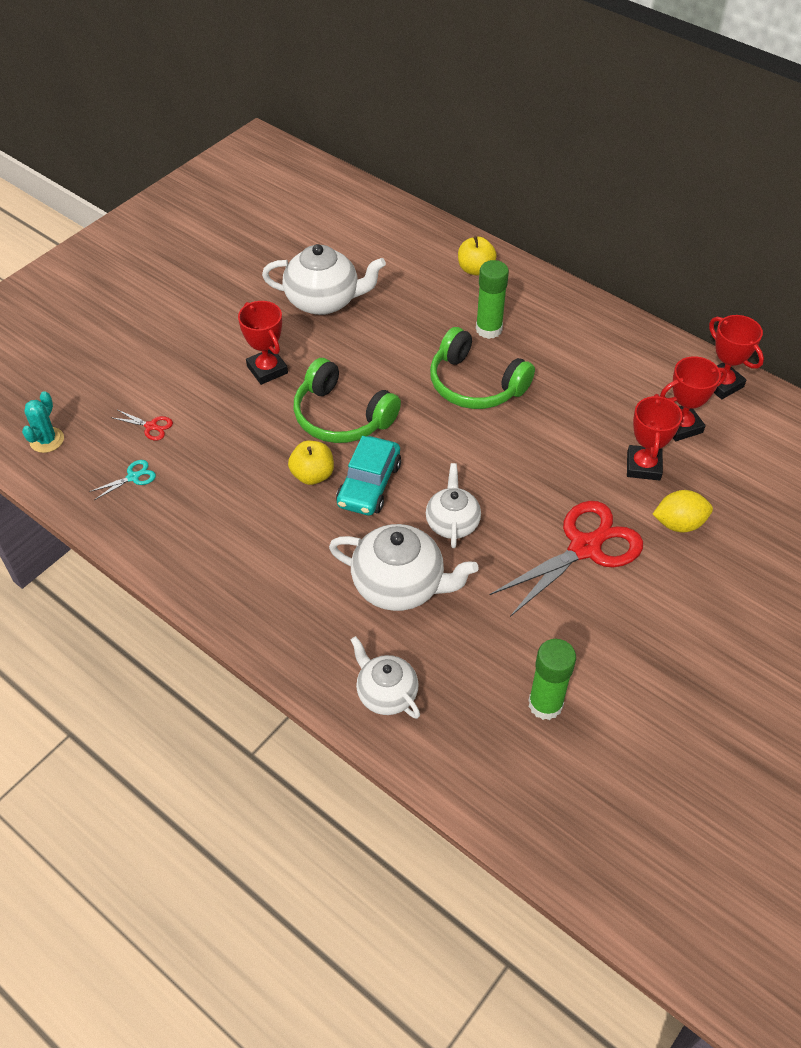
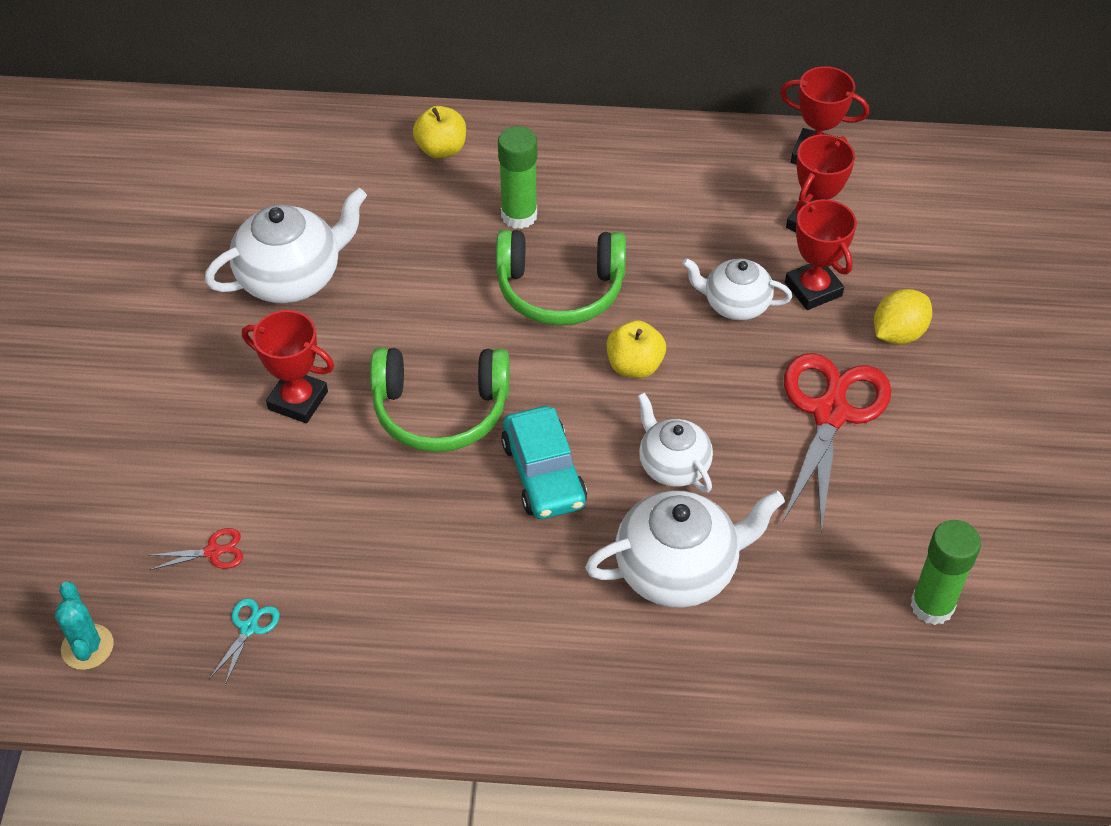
camera: 35 degrees left, 0 degrees up
(312, 475) = (468, 499): yellow apple -> yellow apple (634, 366)
(386, 693) = (767, 698): white teapot -> white teapot (735, 304)

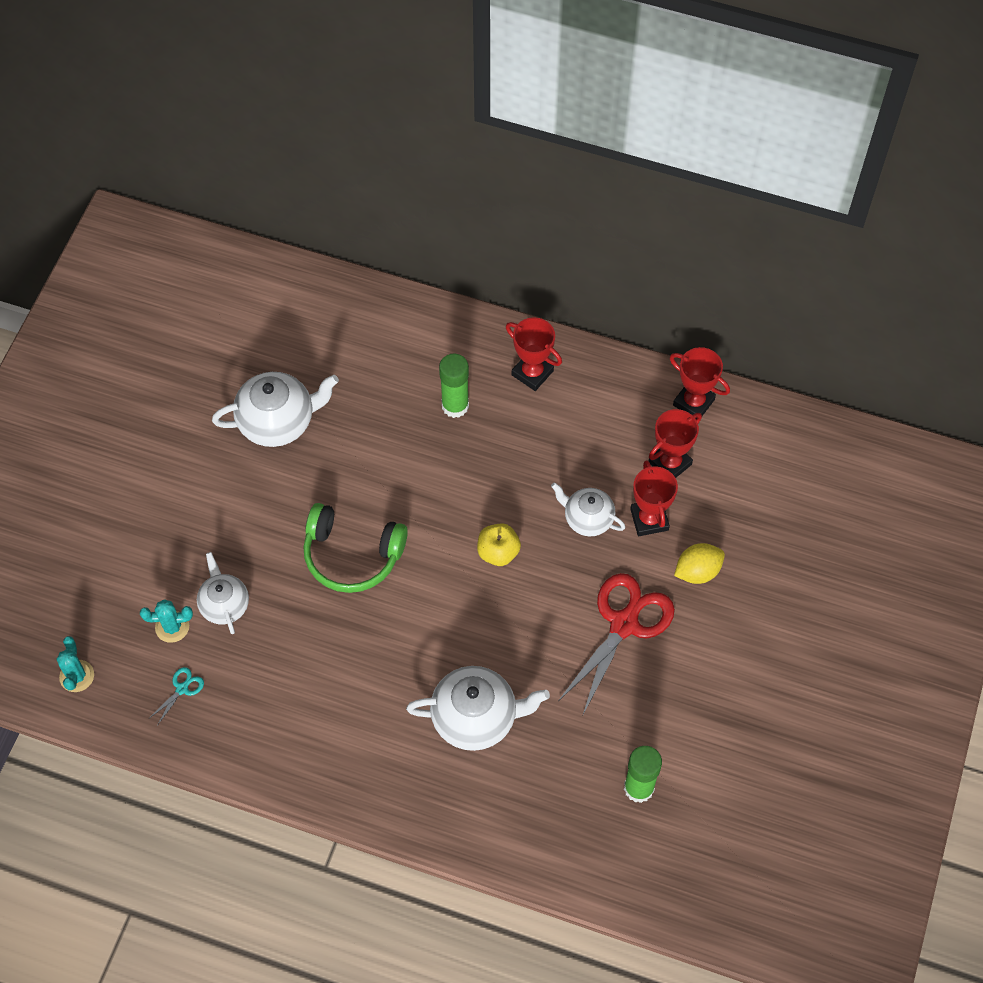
camera: 15 degrees right, 10 degrees up
(213, 552) = (172, 627): red scissors -> turquoise cactus
(298, 400) = (257, 524): red trophy -> red trophy (532, 373)
(441, 149) = (415, 333): yellow apple -> none
(544, 474) = (408, 622): turquoise car -> none
(560, 289) = (465, 476): green headphones -> none
(673, 465) = (499, 638): white teapot -> white teapot (224, 604)

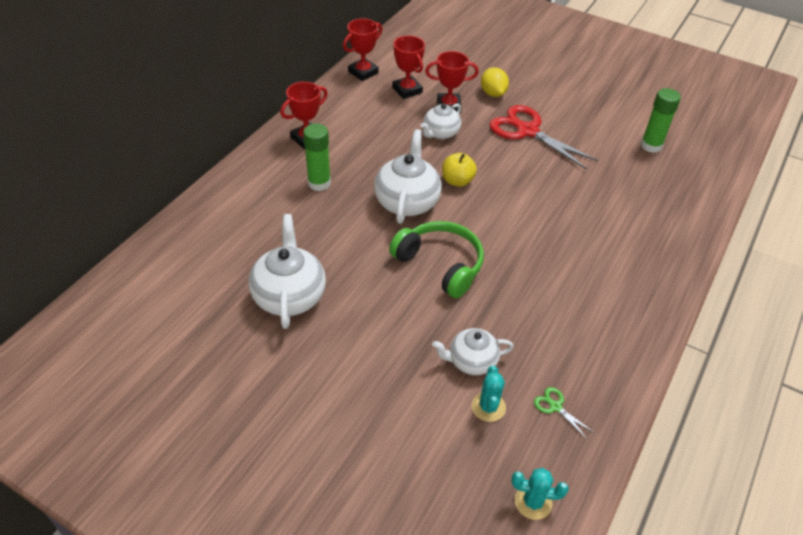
camera: 80 degrees left, 15 degrees down
(182, 689) = (555, 407): turquoise scissors -> green scissors
(352, 555) = (440, 264): green headphones -> green headphones turned 75 degrees counterclockwise
(476, 717) = (595, 215): white teapot -> white teapot (407, 202)

